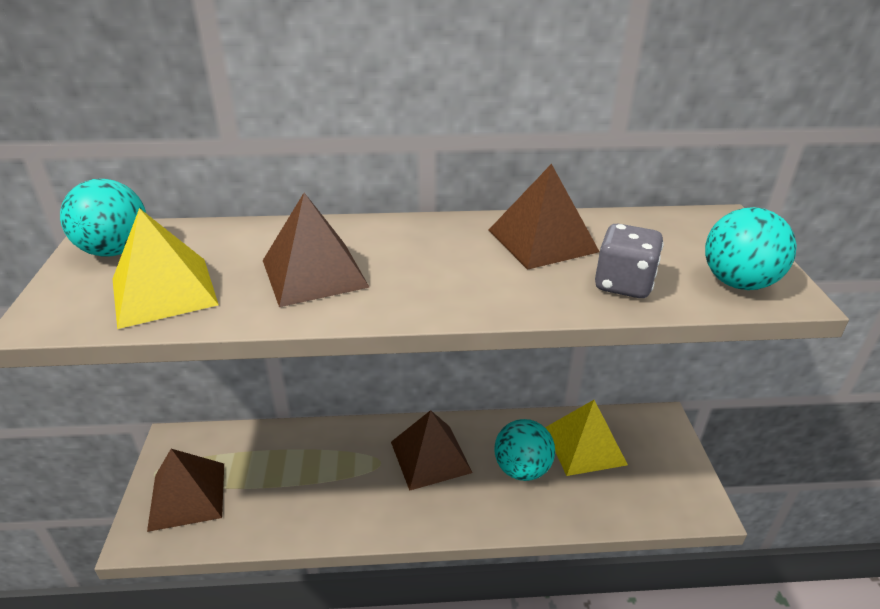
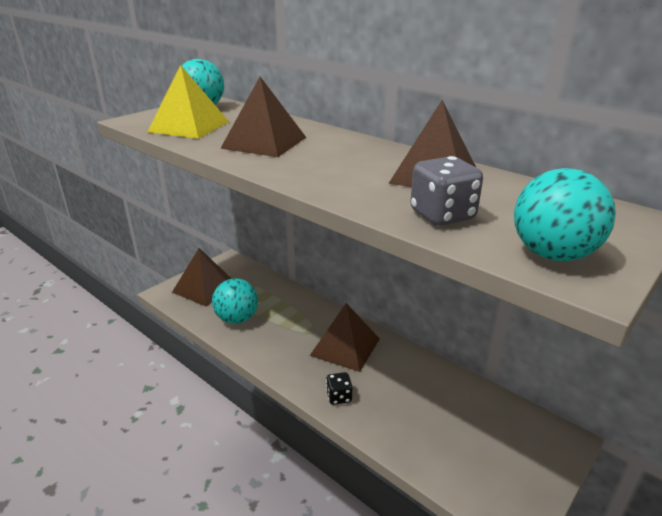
camera: 45 degrees right, 5 degrees down
(485, 511) = (339, 397): none -> black dice
(522, 469) = (396, 392): turquoise ball -> turquoise ball (237, 319)
(585, 446) = (465, 410): yellow pyramid -> none

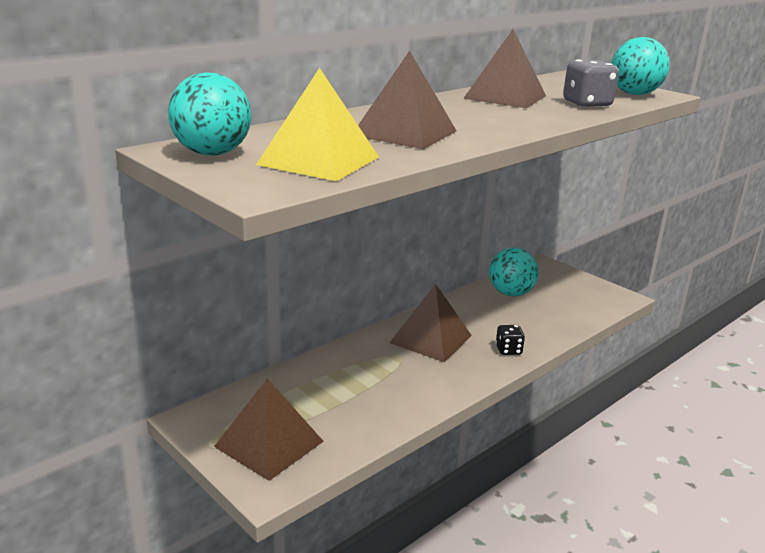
camera: 85 degrees left, 5 degrees down
(237, 319) = (362, 412): turquoise ball -> turquoise ball (510, 293)

